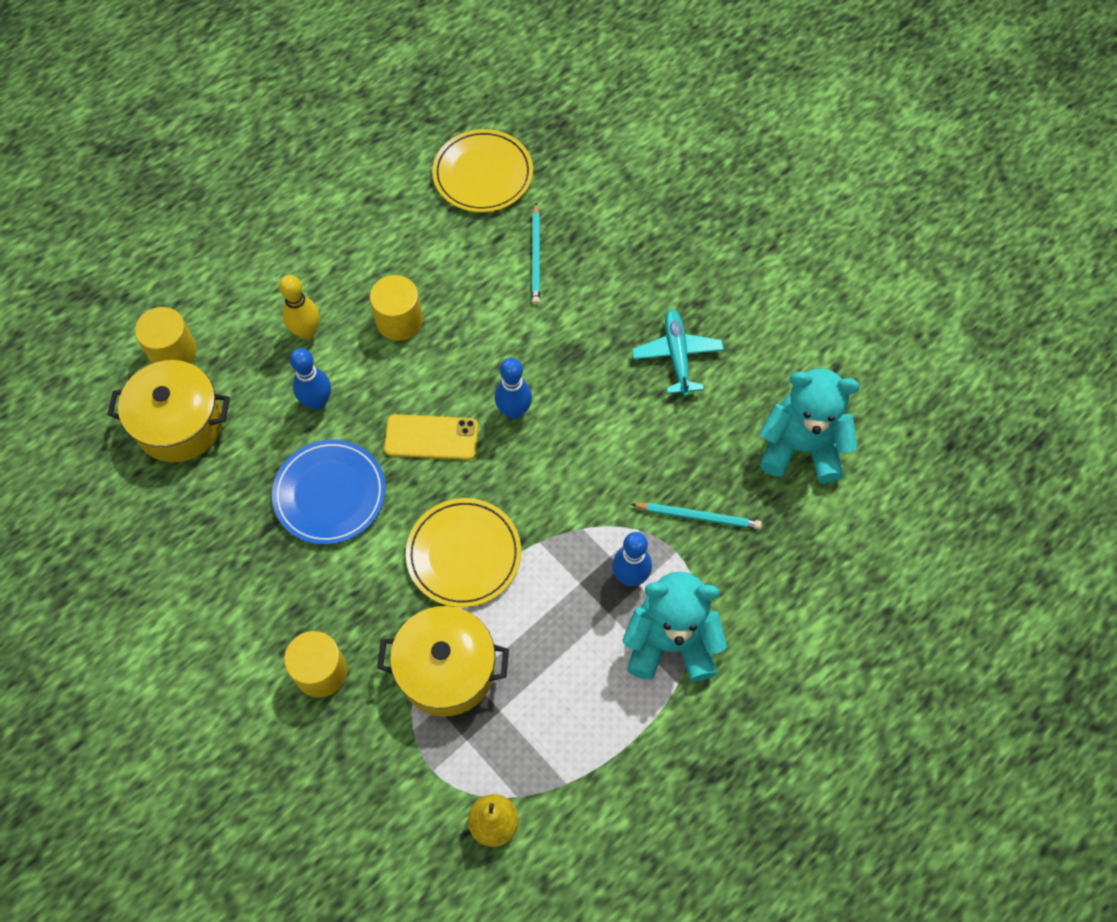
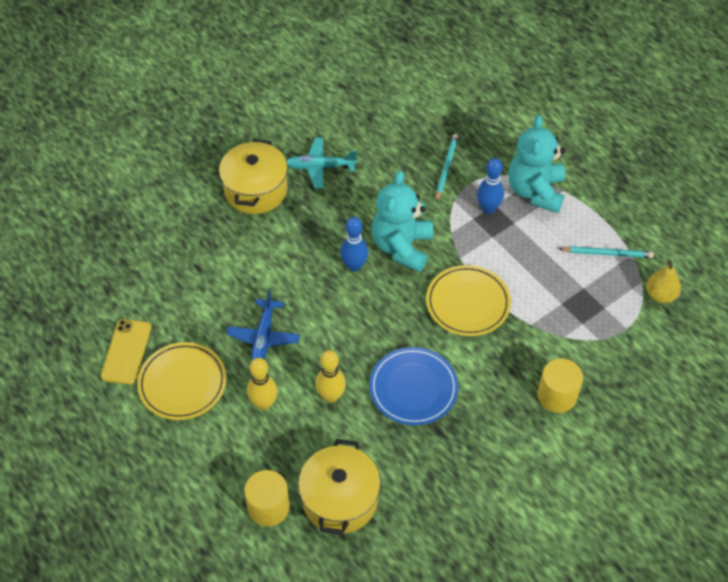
camera: 85 degrees left, 10 degrees down
(317, 402) = (331, 396): blue bowling pin -> yellow bowling pin
(399, 320) = (263, 337): yellow cylinder -> blue plane
(431, 438) = (371, 319): yellow phone -> yellow phone (126, 352)
(446, 670) = (555, 317): yellow pot -> yellow pot (255, 190)
(483, 174) = (133, 274): yellow plate -> yellow plate (182, 383)
(536, 256) = (220, 244): turquoise pencil -> turquoise pencil (607, 253)
(801, 447) = (399, 110): turquoise teddy bear -> turquoise teddy bear (402, 247)

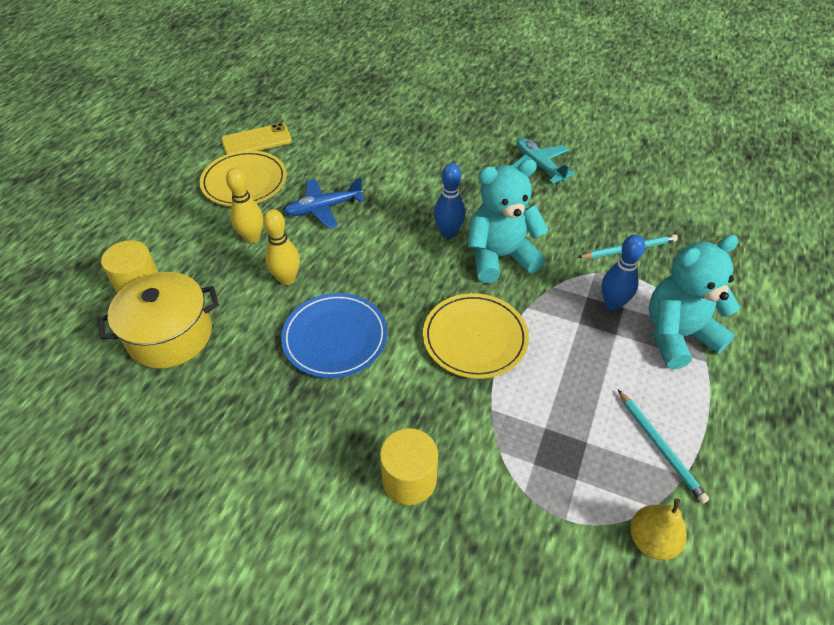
camera: 60 degrees right, 5 degrees down
(255, 190) = (475, 140): yellow pot -> none

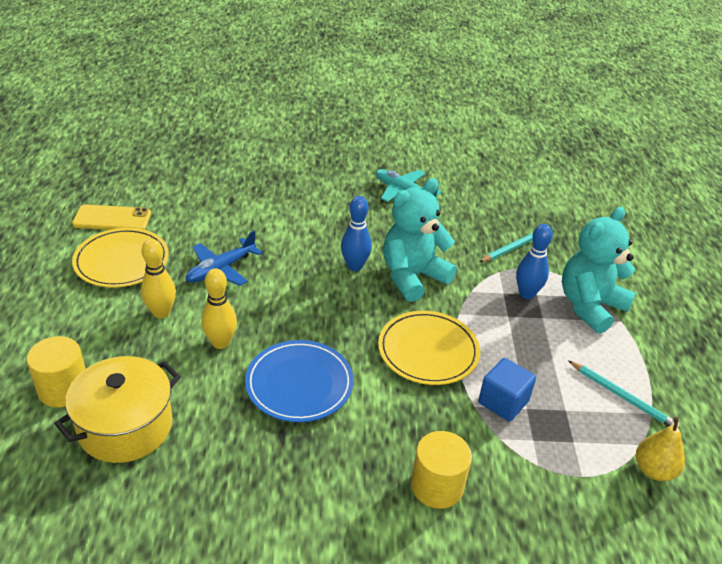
camera: 25 degrees left, 10 degrees down
(256, 141) = (112, 219): yellow phone -> yellow phone turned 45 degrees clockwise
(523, 413) = (503, 402): none -> blue cube

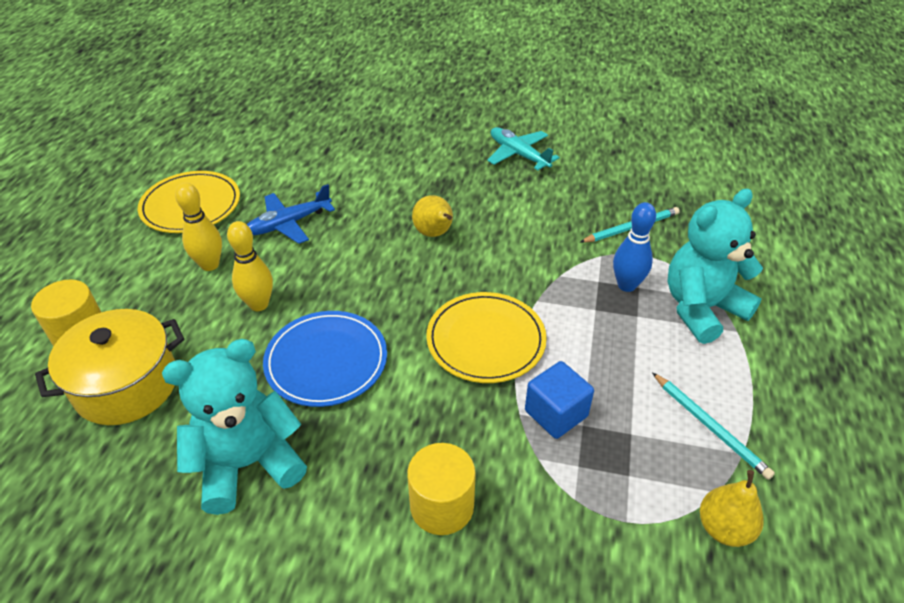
camera: 15 degrees right, 5 degrees up
(112, 219) = (198, 161): yellow phone -> none
(354, 266) = (434, 234): blue bowling pin -> yellow pear
(412, 276) = (496, 252): turquoise teddy bear -> turquoise teddy bear (248, 464)

